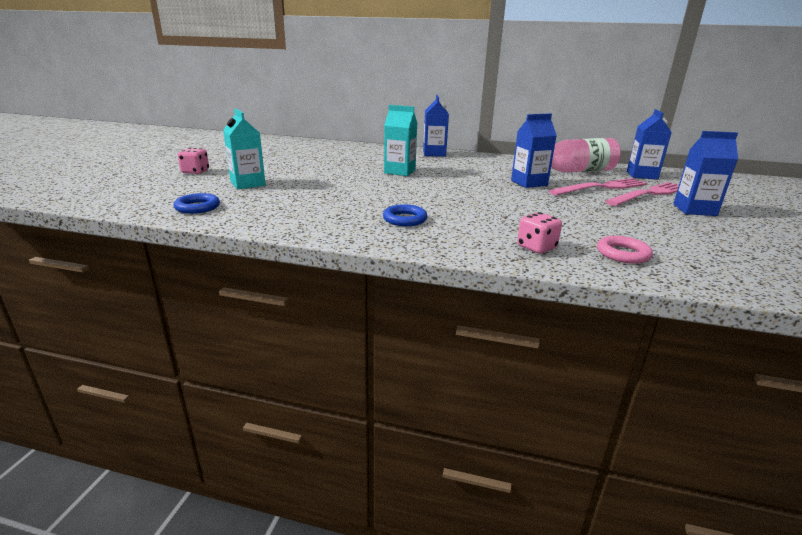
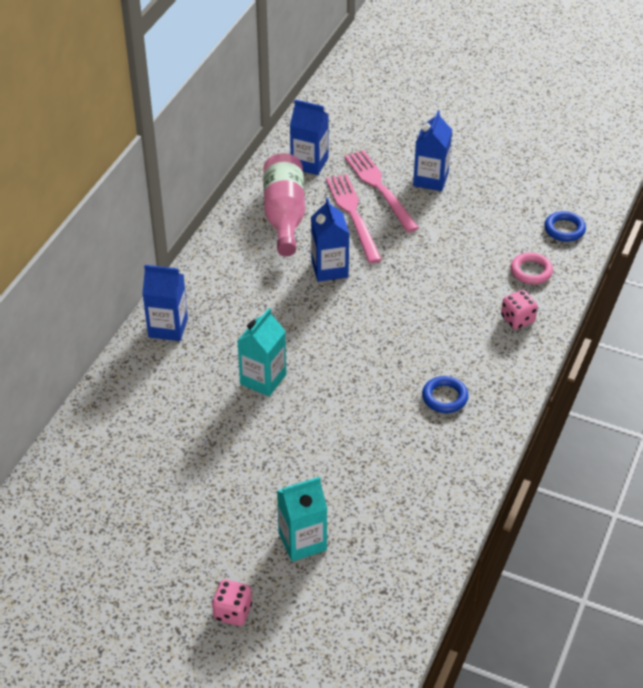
camera: 80 degrees left, 20 degrees up
(197, 207) = (394, 580): blue ring -> blue ring (564, 229)

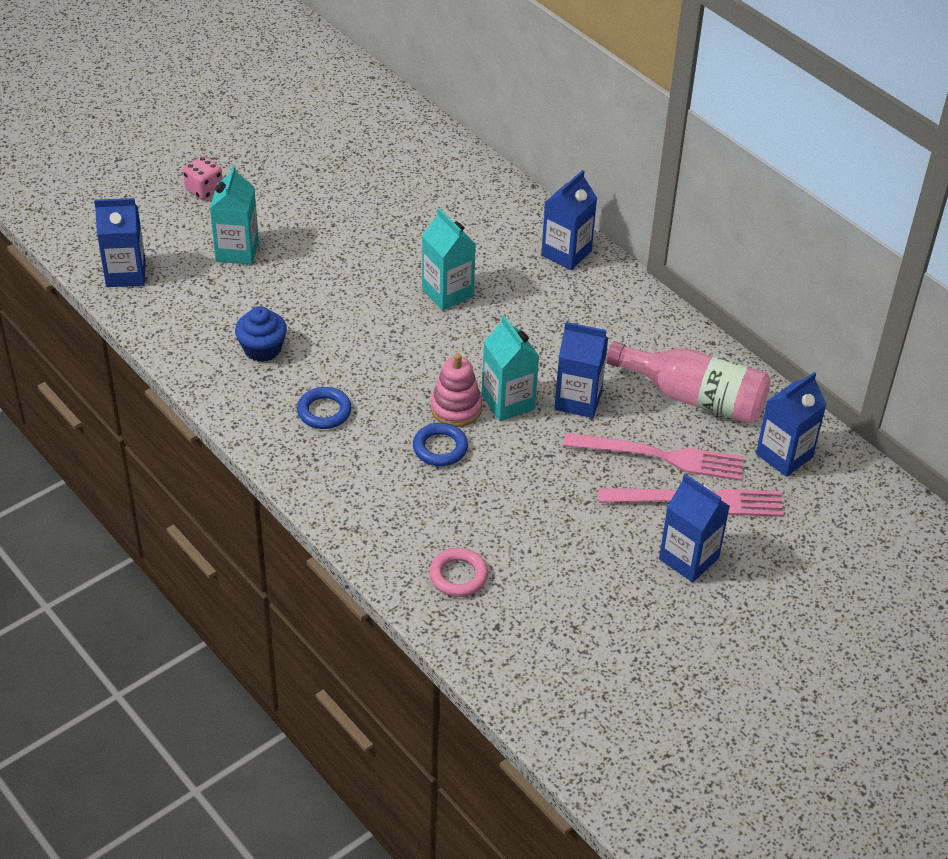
camera: 115 degrees right, 0 degrees up
(358, 303) = (508, 402): none -> turquoise carton
(385, 327) = (456, 408): none -> pink stacking toy
(387, 609) = (126, 274): none -> blue carton
(408, 465) = (262, 349): none -> blue cupcake
(517, 319) = (389, 523): pink dice -> none
(564, 229) = (511, 649): blue ring -> blue ring (440, 448)

